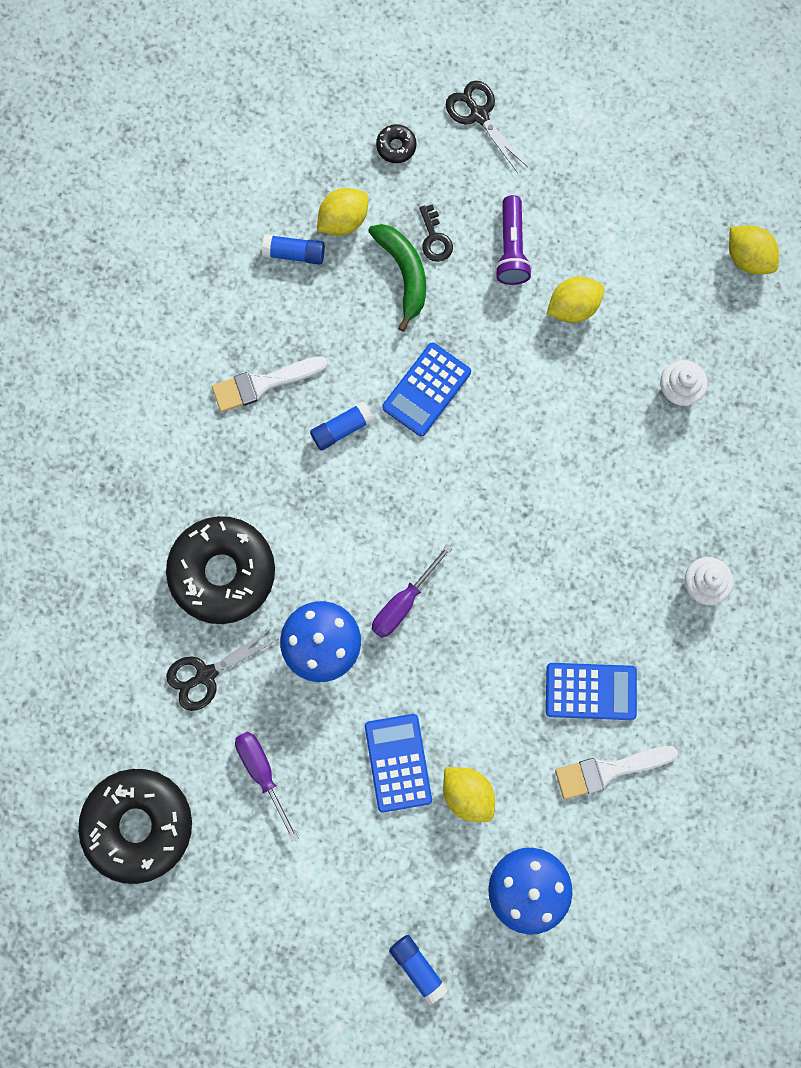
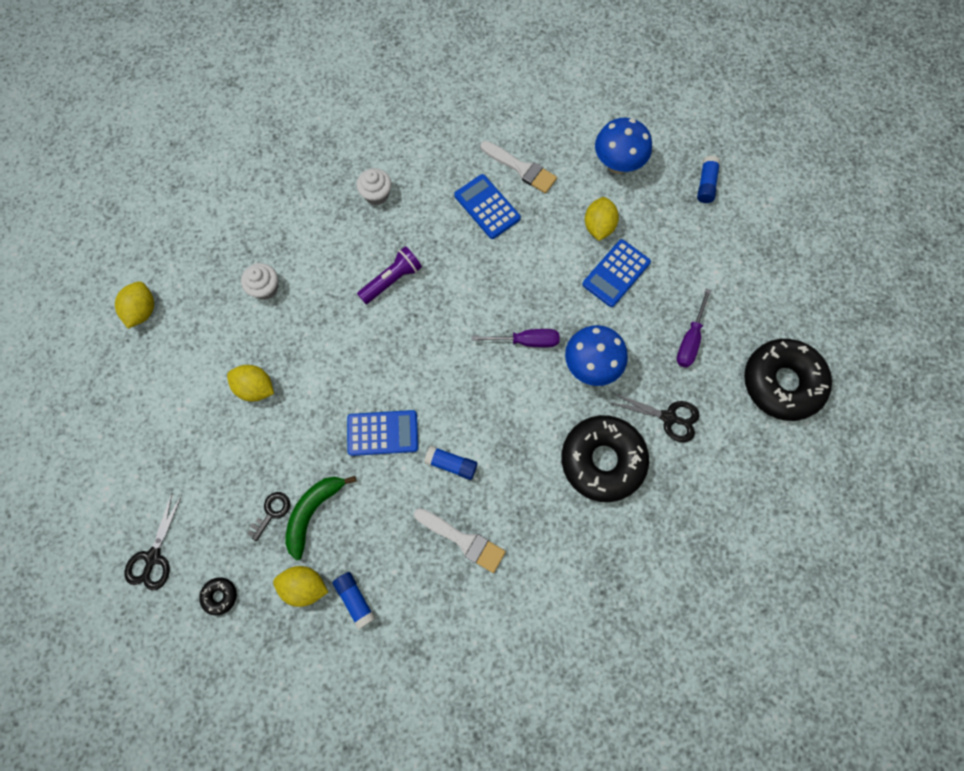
camera: 130 degrees left, 5 degrees down
(511, 248) = (242, 457): purple flashlight -> purple flashlight (392, 280)

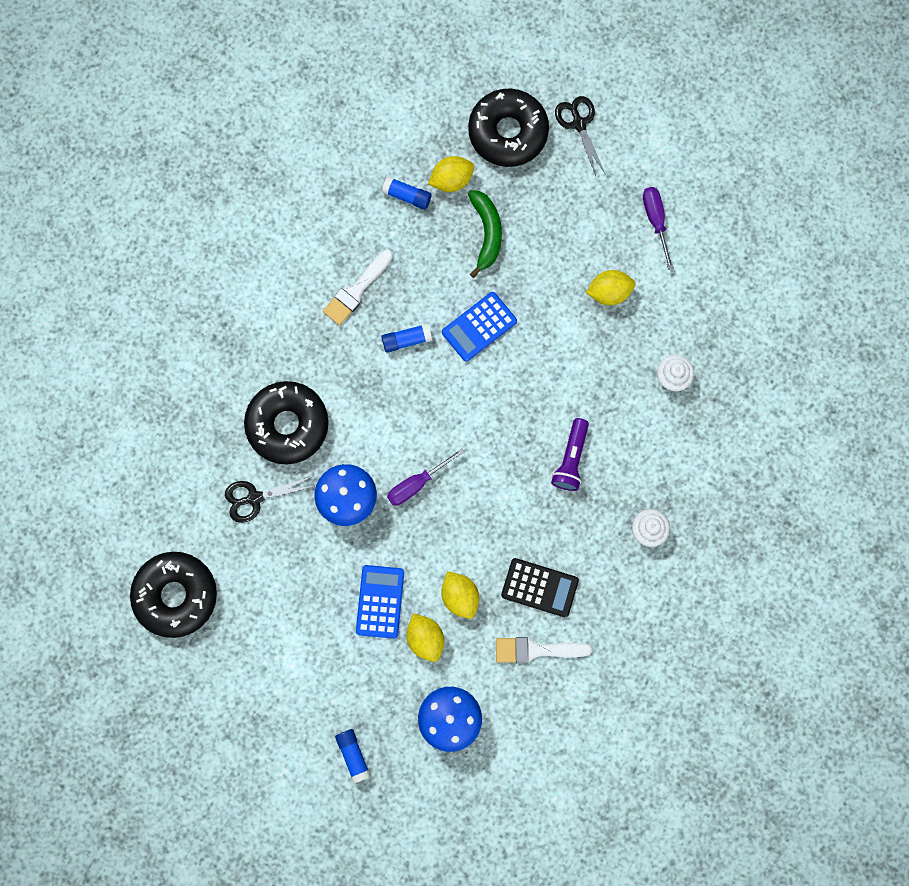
camera: 145 degrees right, 5 degrees up
(143, 310) = (756, 289): yellow lemon -> yellow lemon (460, 596)
(220, 596) = (508, 132): black donut -> black donut, size x2.50
(272, 512) = (518, 211): black key -> none
(463, 540) = (356, 290): white brush -> white brush turned 45 degrees counterclockwise
(487, 207) = (539, 587): blue calculator -> black calculator
(690, 339) = (277, 582): purple screwdriver -> purple screwdriver (655, 221)

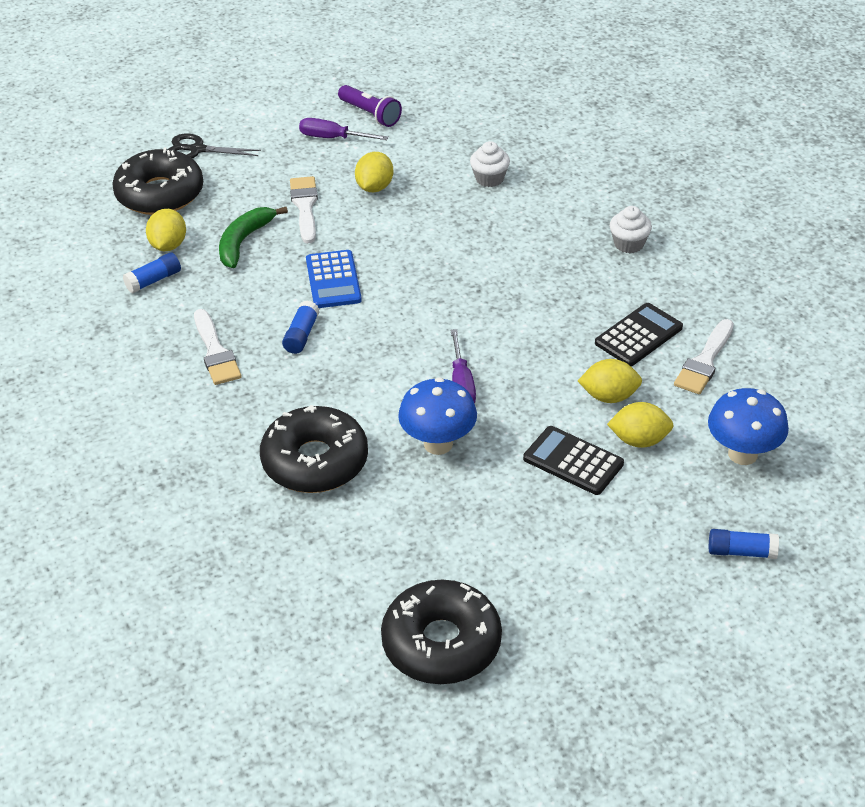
camera: 60 degrees left, 35 degrees down
(254, 498) = (376, 522): black scissors -> none
(380, 601) = (573, 461): blue calculator -> black calculator
(486, 233) = (244, 242): green banana -> green banana turned 90 degrees counterclockwise
(554, 253) = (305, 207): none -> white brush
(570, 459) = (519, 268): purple flashlight -> purple flashlight (370, 114)

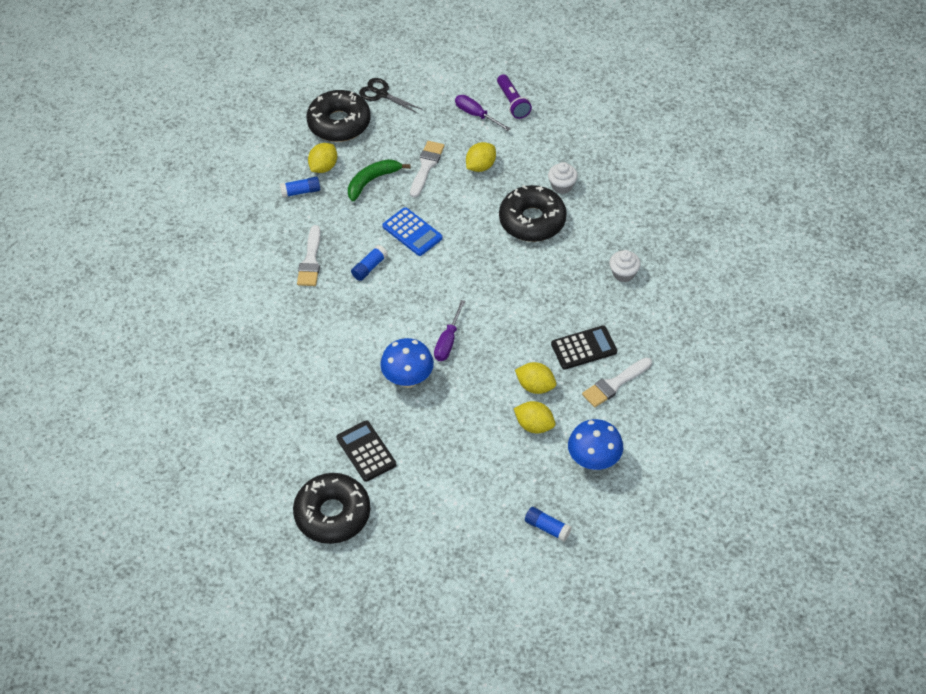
camera: 25 degrees right, 10 degrees up
(315, 461) = (328, 363): black donut -> black donut (532, 220)
(333, 280) = (412, 232): blue calculator -> blue calculator turned 60 degrees counterclockwise
(573, 461) = (483, 424): black calculator -> black calculator (366, 451)

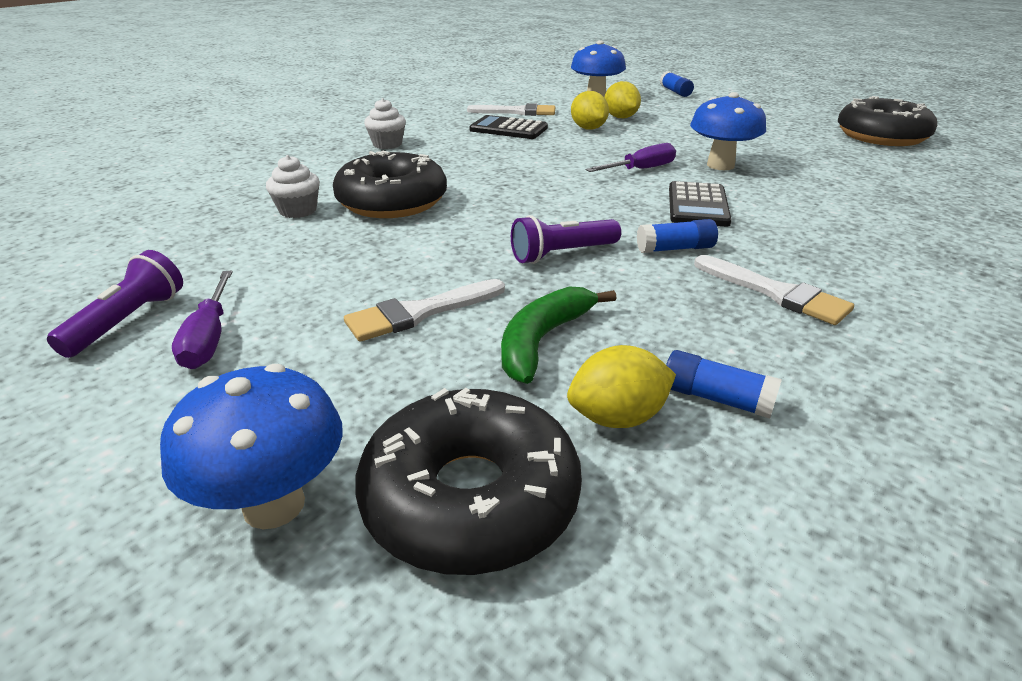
camera: 140 degrees left, 20 degrees down
(310, 260) = (775, 293): white brush -> white brush turned 90 degrees clockwise
(366, 451) = (815, 149): black calculator -> black calculator (698, 205)
(372, 181) = (542, 340): green banana -> green banana turned 120 degrees clockwise
(381, 94) = (274, 505): black scissors -> blue mushroom
(412, 232) = (562, 254): blue calculator -> purple flashlight
(480, 166) = (344, 272): yellow lemon -> none

